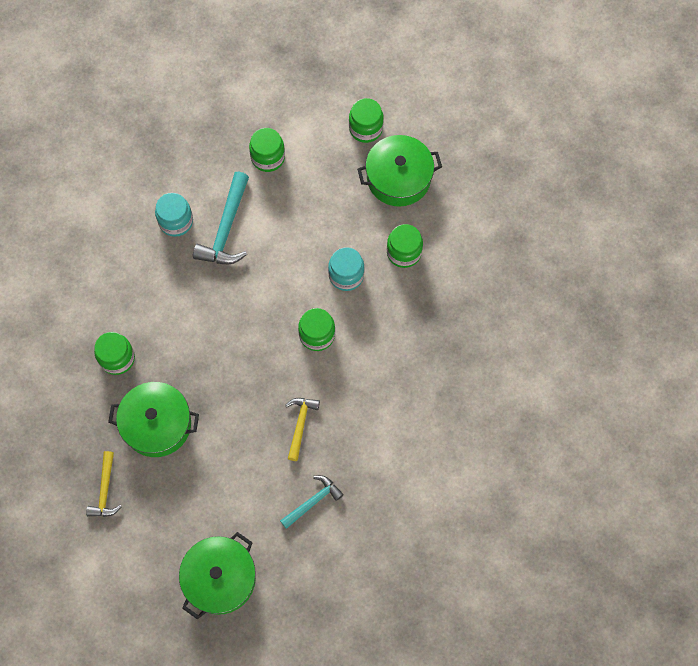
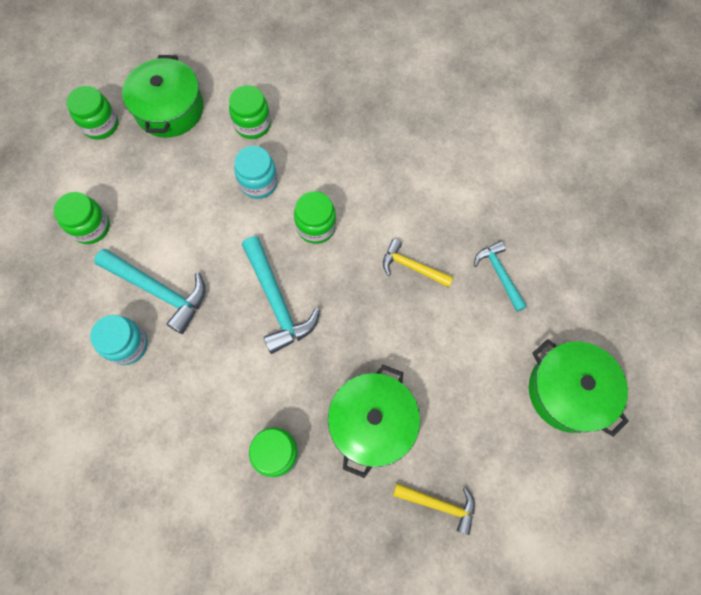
camera: 75 degrees left, 0 degrees up
(240, 323) = (277, 301): none -> turquoise hammer

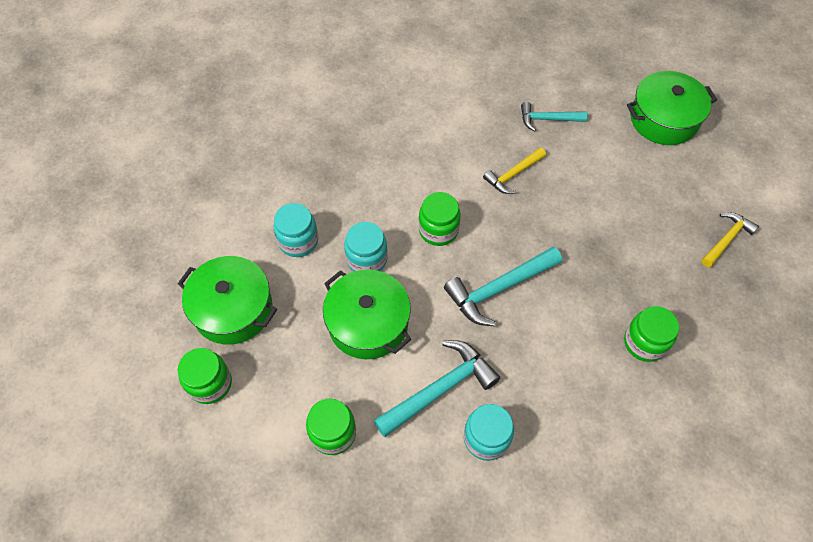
camera: 65 degrees left, 10 degrees down
(253, 124) = (298, 241): green jar -> turquoise jar
(277, 301) = (499, 289): turquoise hammer -> turquoise hammer turned 150 degrees clockwise
(372, 423) = (642, 259): green pot -> green pot (368, 323)

